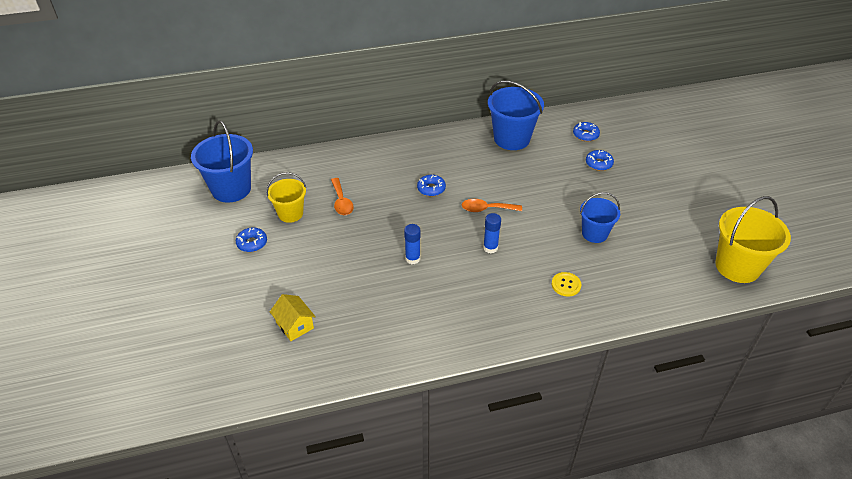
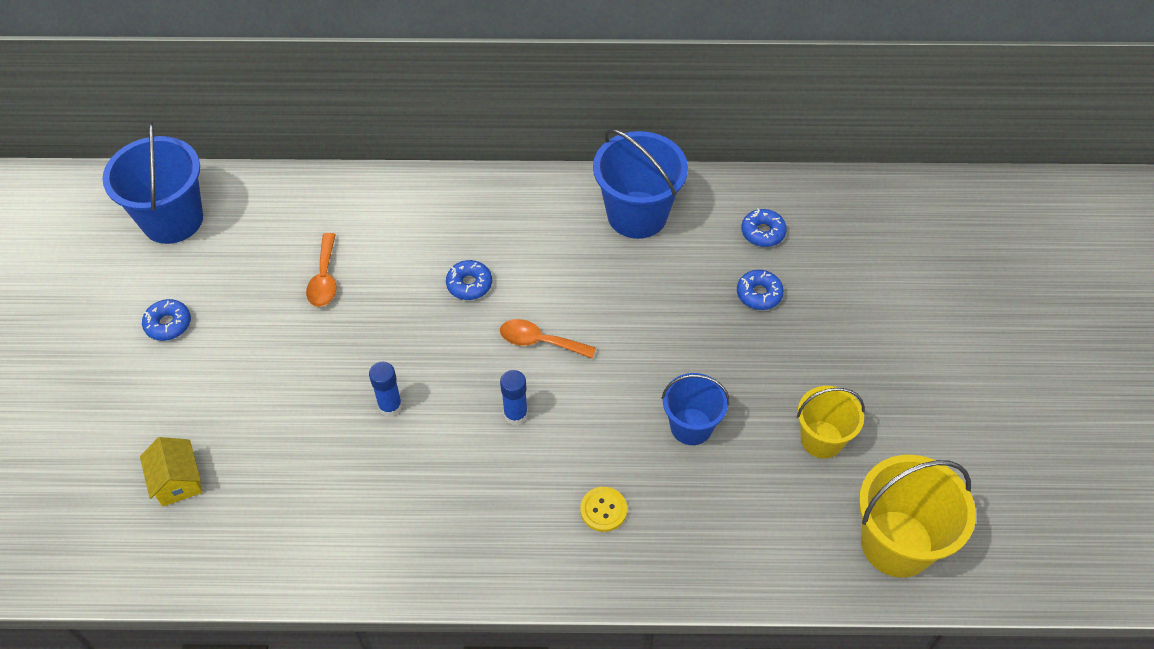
camera: 15 degrees right, 10 degrees up
(290, 213) = (242, 283): yellow bucket -> yellow bucket (821, 439)

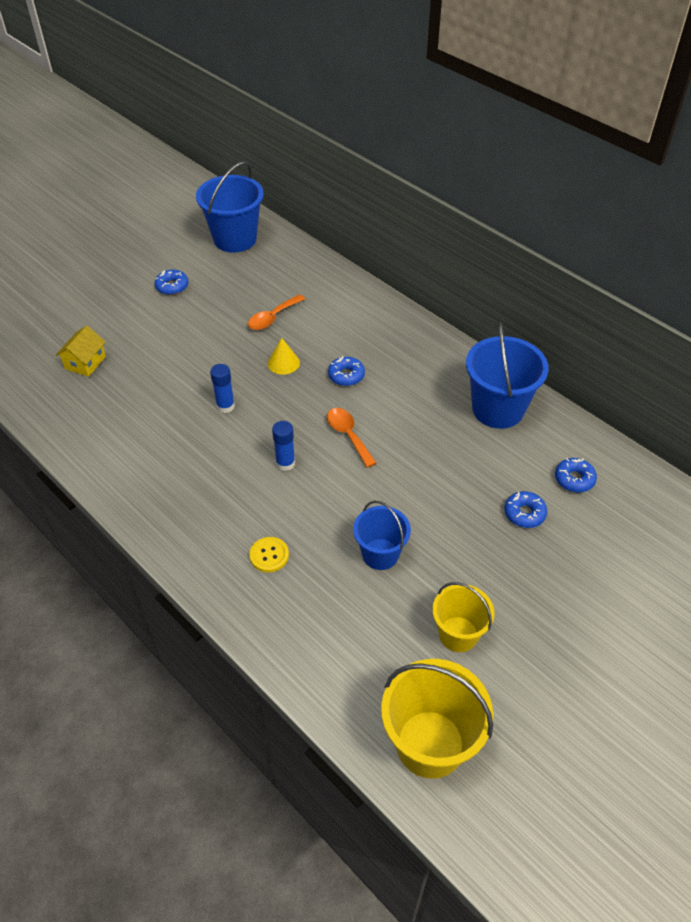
camera: 45 degrees right, 5 degrees down
(393, 318) = (283, 363): none -> yellow cone

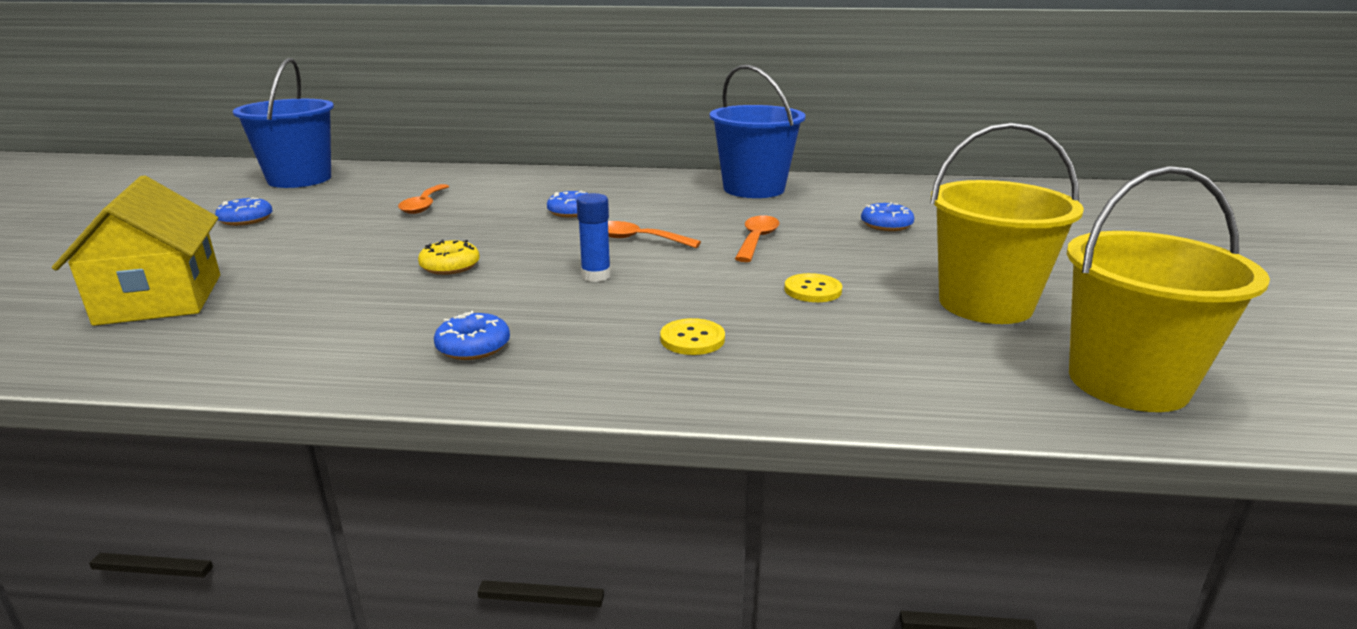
camera: 40 degrees left, 25 degrees down
(85, 362) = (160, 299): yellow house -> yellow house, size x1.78
(225, 406) = (450, 266): blue glue stick -> yellow donut
(283, 363) = (483, 224): yellow cone -> none
(380, 554) = (812, 290): blue bucket -> yellow button
(416, 479) = (756, 240): none -> orange spoon
(458, 634) = (985, 304): yellow bucket -> yellow bucket, size x1.61
(574, 479) = (885, 199): blue donut -> blue donut (473, 347)

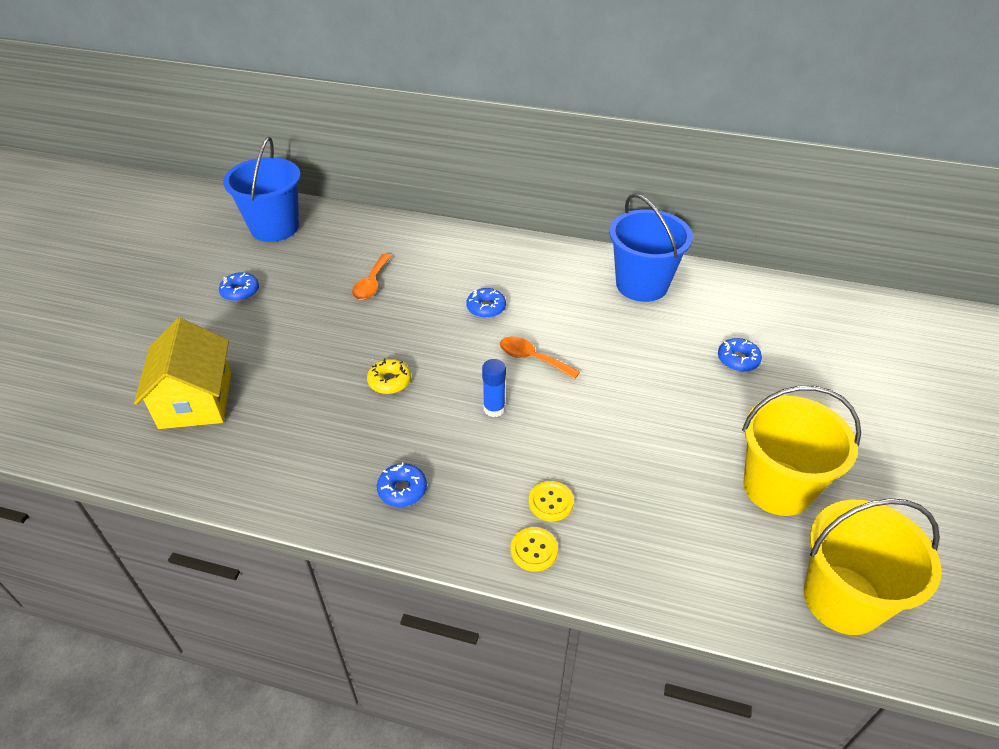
camera: 10 degrees right, 20 degrees up
(756, 240) = (625, 371): orange spoon -> none
(812, 290) = (651, 450): yellow button -> yellow button (534, 550)

